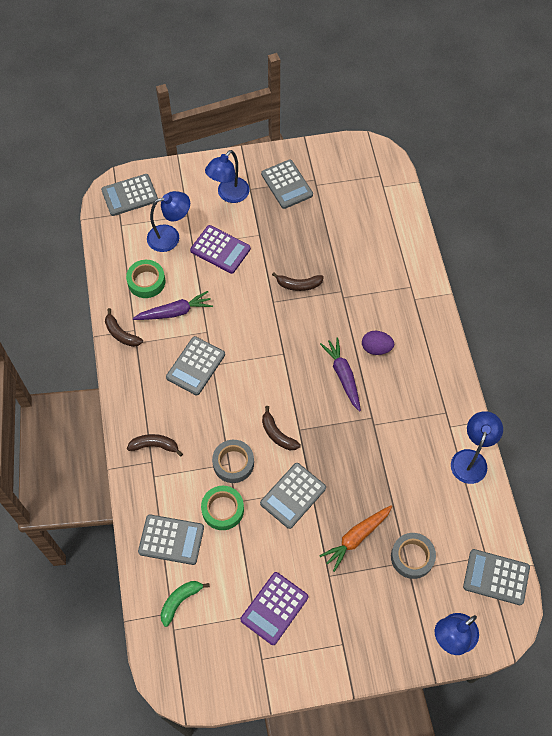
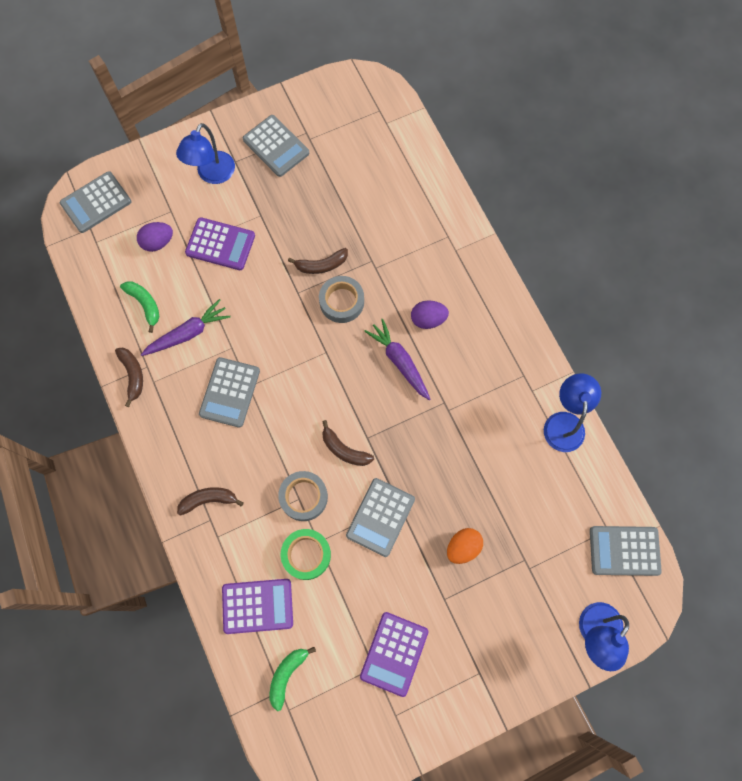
camera: 15 degrees left, 10 degrees up
(121, 334) = (133, 375): brown banana -> brown banana turned 135 degrees counterclockwise
(146, 281) = (145, 304): green tape -> green banana
(170, 237) = (158, 242): blue lamp -> purple egg
(171, 539) = (257, 606): grey calculator -> purple calculator
(356, 538) = (463, 547): orange carrot -> orange egg
(412, 557) = (529, 553): grey tape -> grey tape (341, 302)

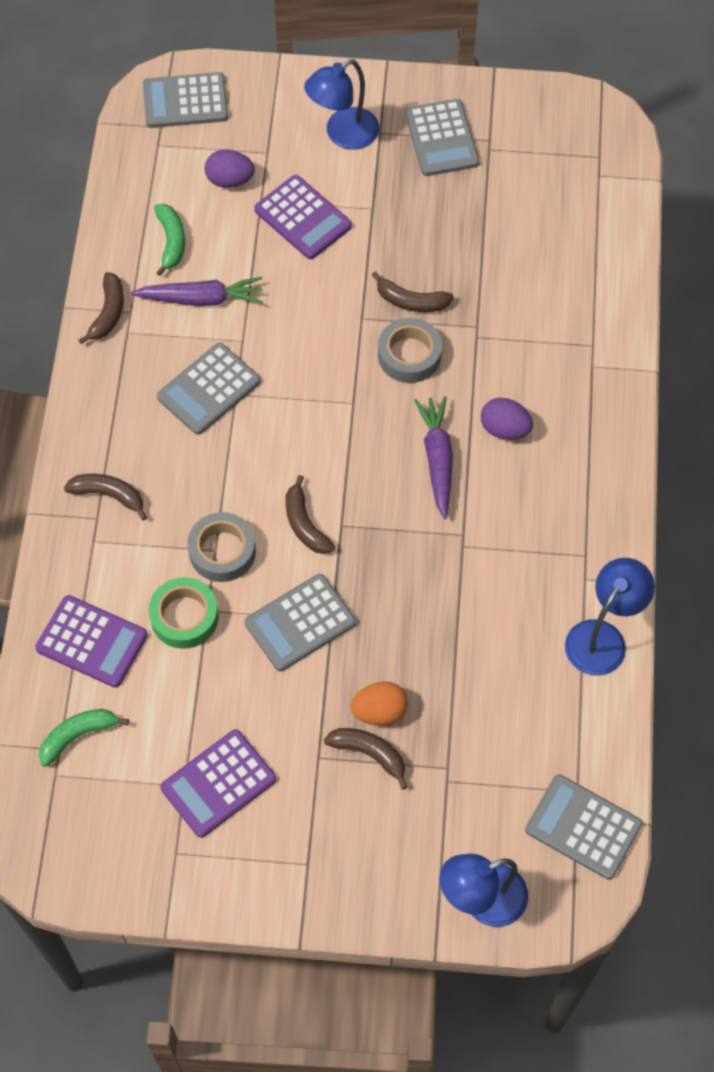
camera: 30 degrees right, 10 degrees down
(473, 578) = (369, 754): none -> brown banana

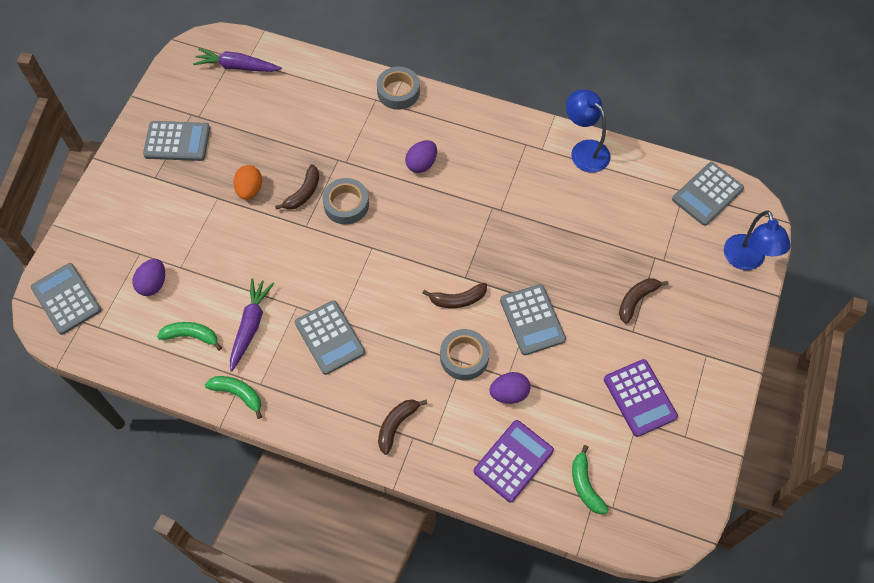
camera: 75 degrees left, 0 degrees up
(108, 313) = (238, 394): brown banana -> green banana
(184, 617) = (509, 393): green tape -> purple egg
(185, 101) = (66, 299): grey calculator -> grey calculator turned 135 degrees clockwise
(303, 218) = (207, 243): purple calculator -> none
(343, 135) = (146, 201): blue lamp -> none
(379, 711) = (607, 287): orange egg -> orange egg (250, 190)
(437, 459) = (432, 208): purple carrot -> purple carrot (237, 67)
(616, 370) = (398, 92): none -> grey tape

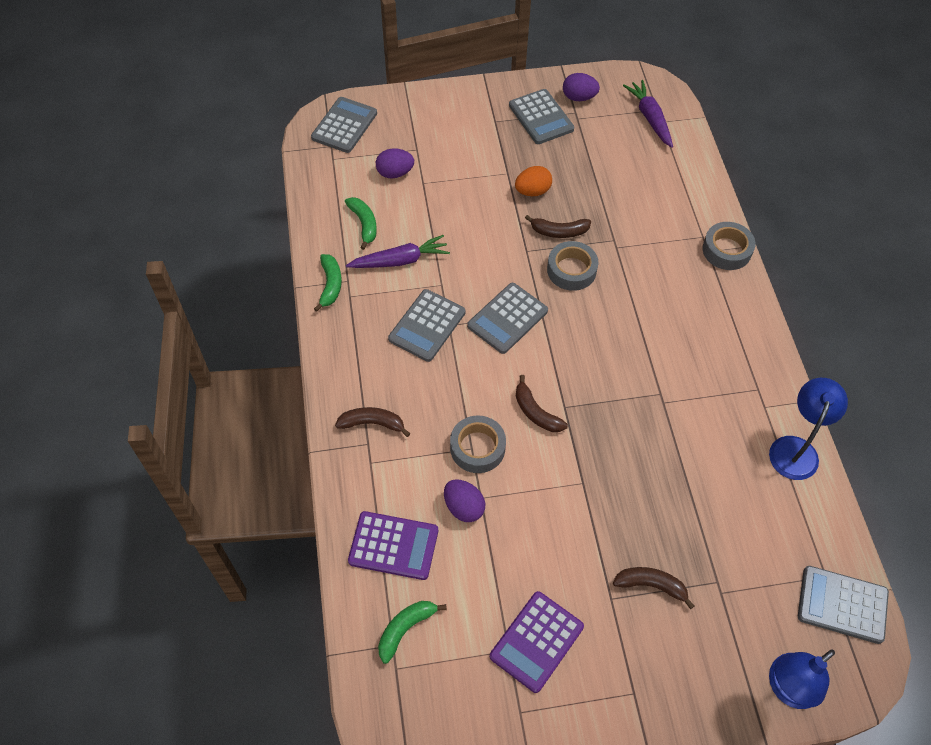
camera: 60 degrees right, 5 degrees down
(421, 164) = (662, 309): purple egg -> purple egg (579, 97)
(532, 320) = (558, 491): grey calculator -> grey calculator (507, 318)

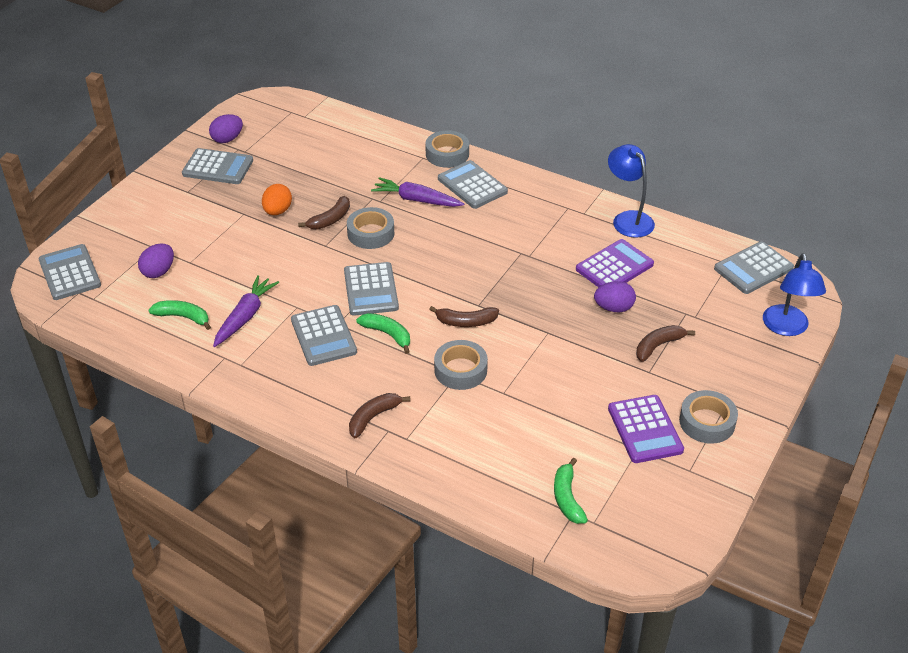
camera: 50 degrees left, 15 degrees down
(330, 285) = (215, 370): green banana -> green banana (387, 334)
(393, 546) = (492, 465): purple calculator -> purple calculator (614, 267)
(464, 507) = (501, 406): purple egg -> purple egg (613, 308)
(592, 690) = (707, 422): none -> grey tape
(649, 118) = (293, 119): purple carrot -> purple carrot (416, 200)
(707, 297) = (472, 185): none -> grey calculator

